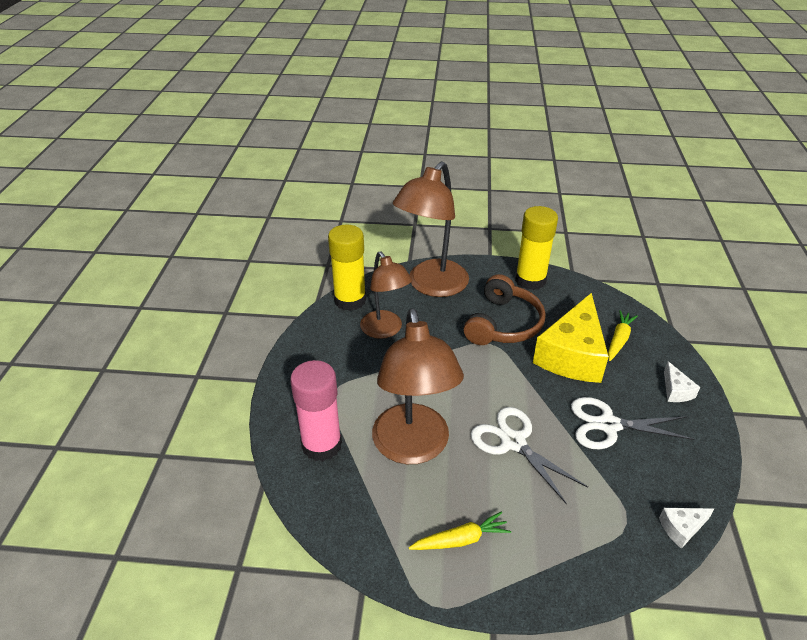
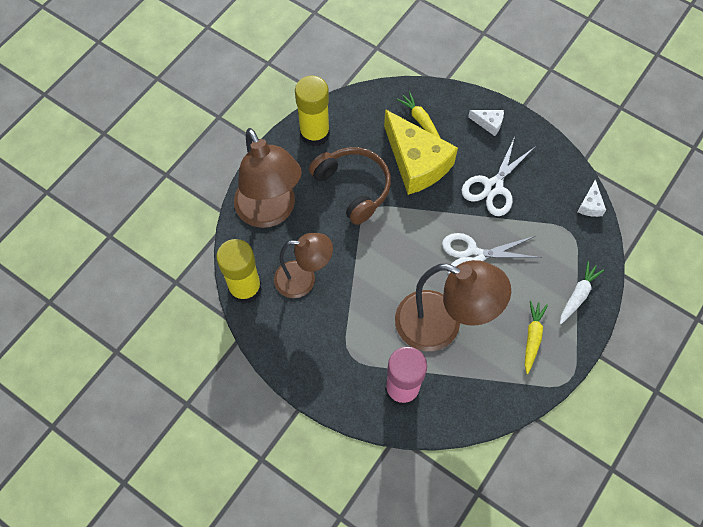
camera: 60 degrees left, 25 degrees up
(553, 566) = (578, 295): none -> white carrot

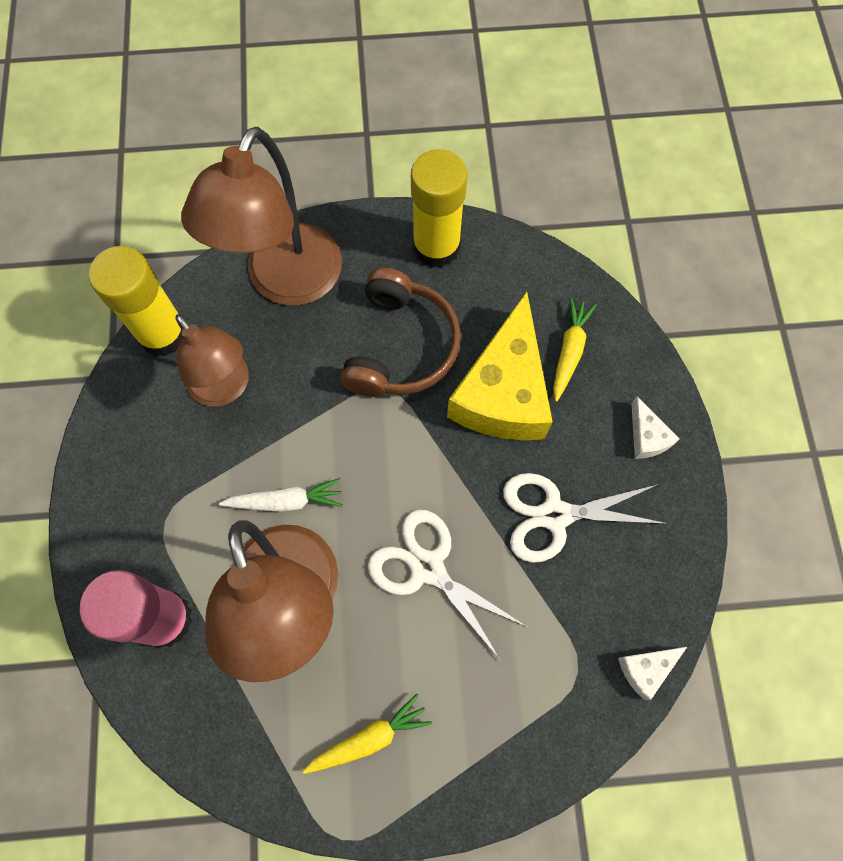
camera: 50 degrees right, 5 degrees up
(578, 295) = (487, 756): white carrot -> white carrot (286, 501)

